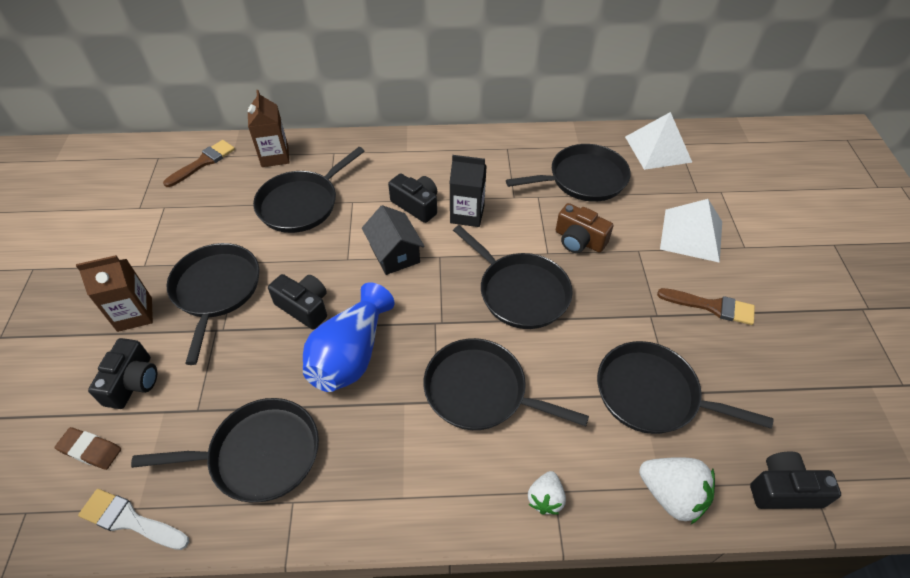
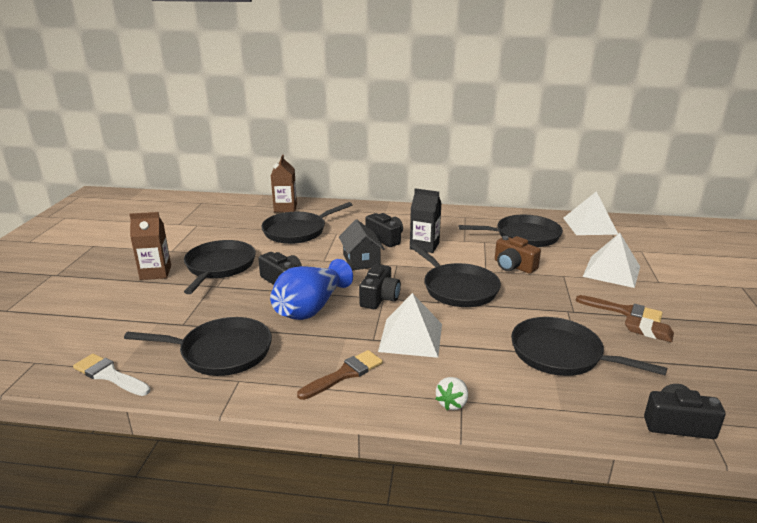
camera: 10 degrees right, 25 degrees down
(90, 450) = (96, 336): brown eraser -> brown eraser (648, 331)
(133, 382) = (141, 305): black camera -> black camera (379, 298)
(203, 162) = (232, 207): brown brush -> brown brush (344, 374)
(480, 391) = (411, 337): black pan -> white pyramid
(671, 495) = (568, 415): white strawberry -> none

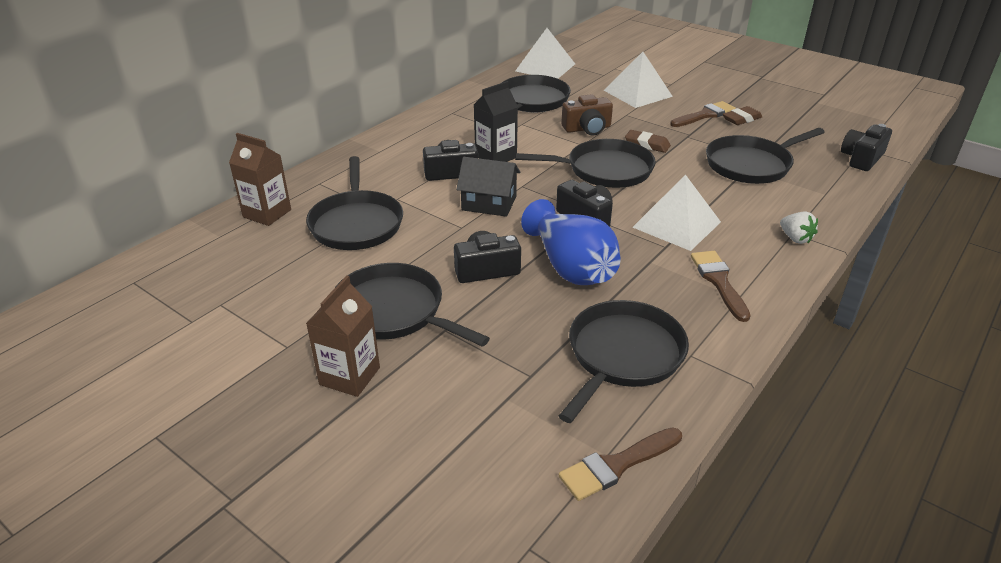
camera: 60 degrees left, 10 degrees up
(109, 375) = (616, 465): white brush -> brown brush
(524, 296) = (647, 144): none -> brown eraser

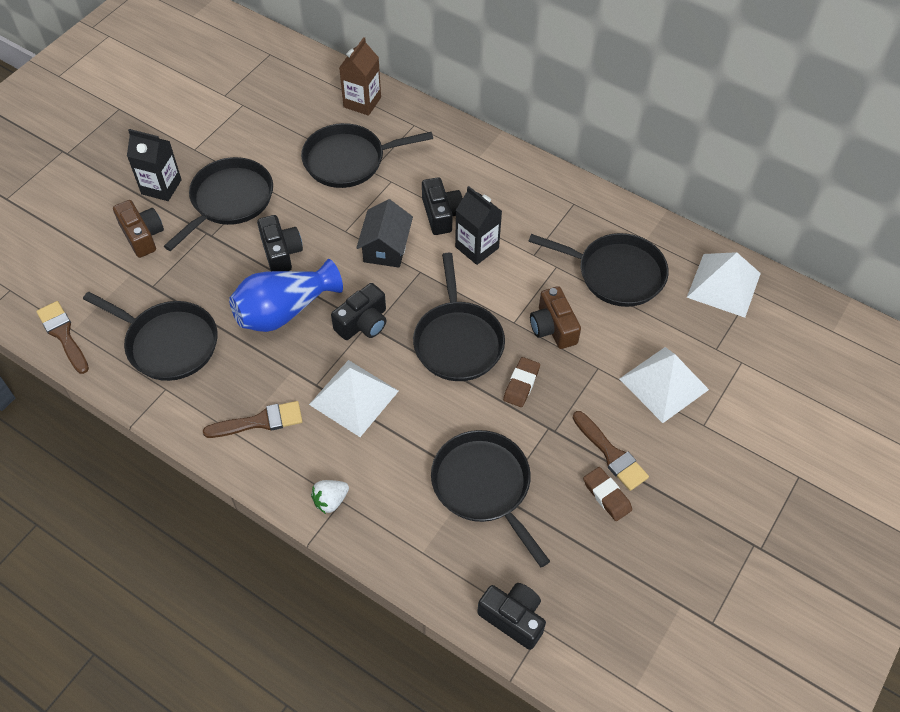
camera: 85 degrees right, 20 degrees up
(349, 376) = (161, 187): brown carton -> black carton
(439, 390) = (142, 236): none -> brown camera

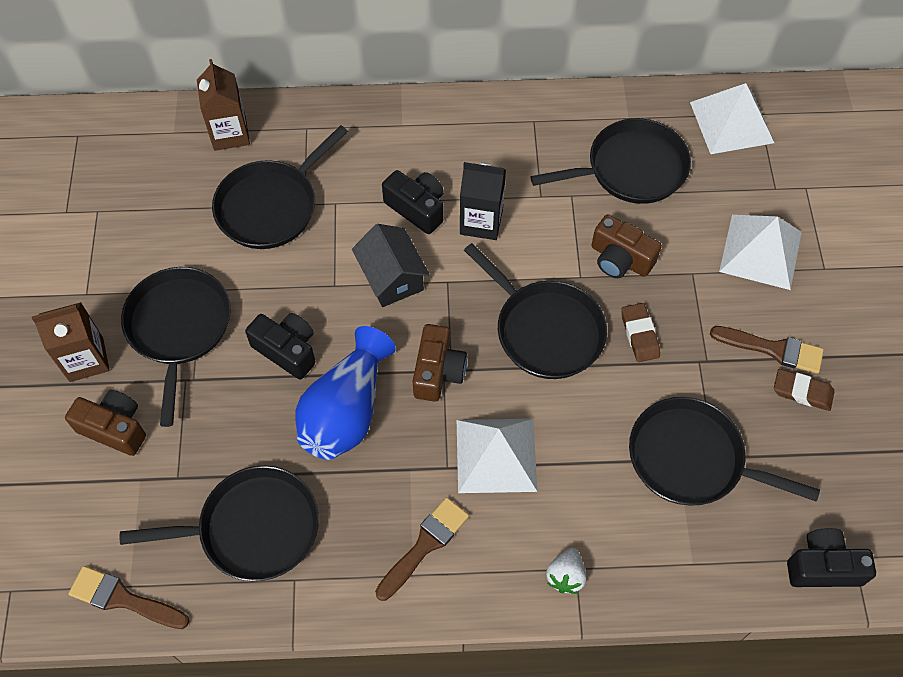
camera: 35 degrees left, 5 degrees up
(161, 187) = (86, 359): black carton -> brown carton
(363, 323) = (438, 371): black camera -> brown camera

